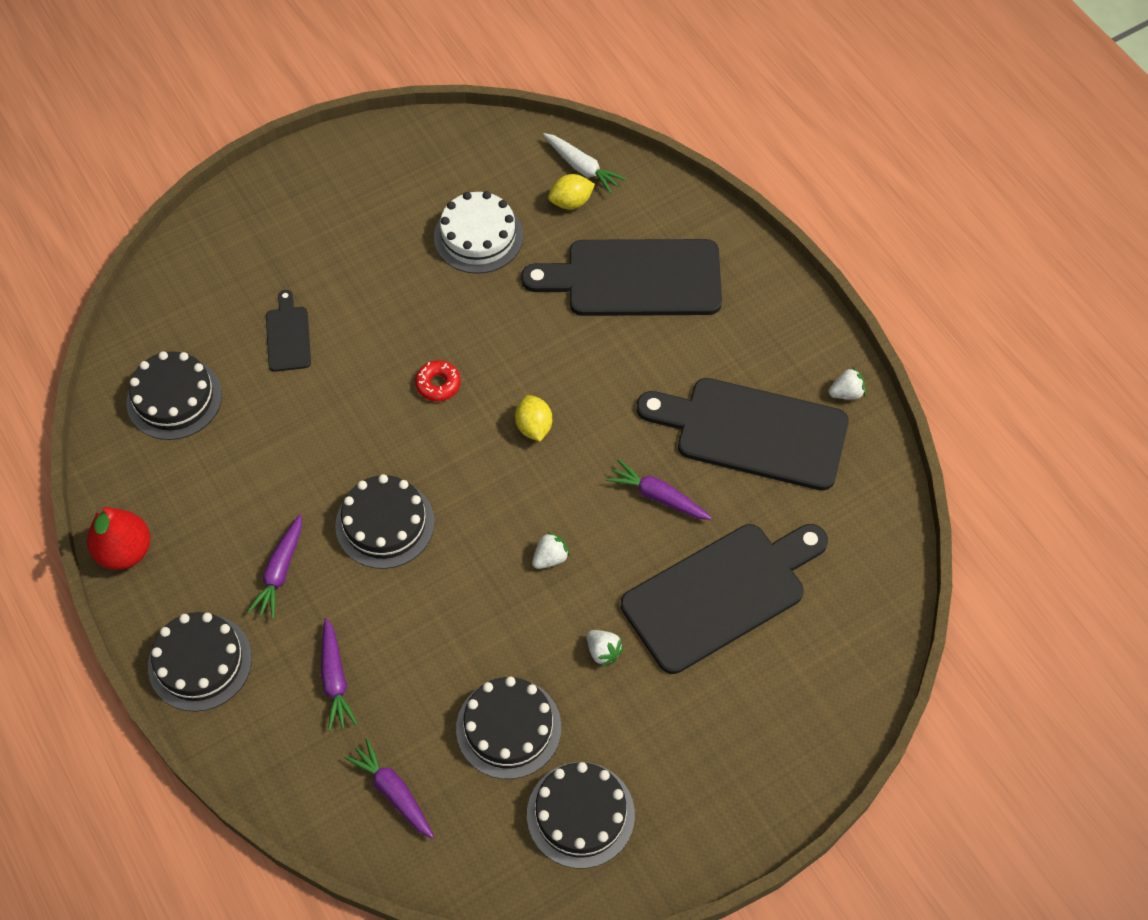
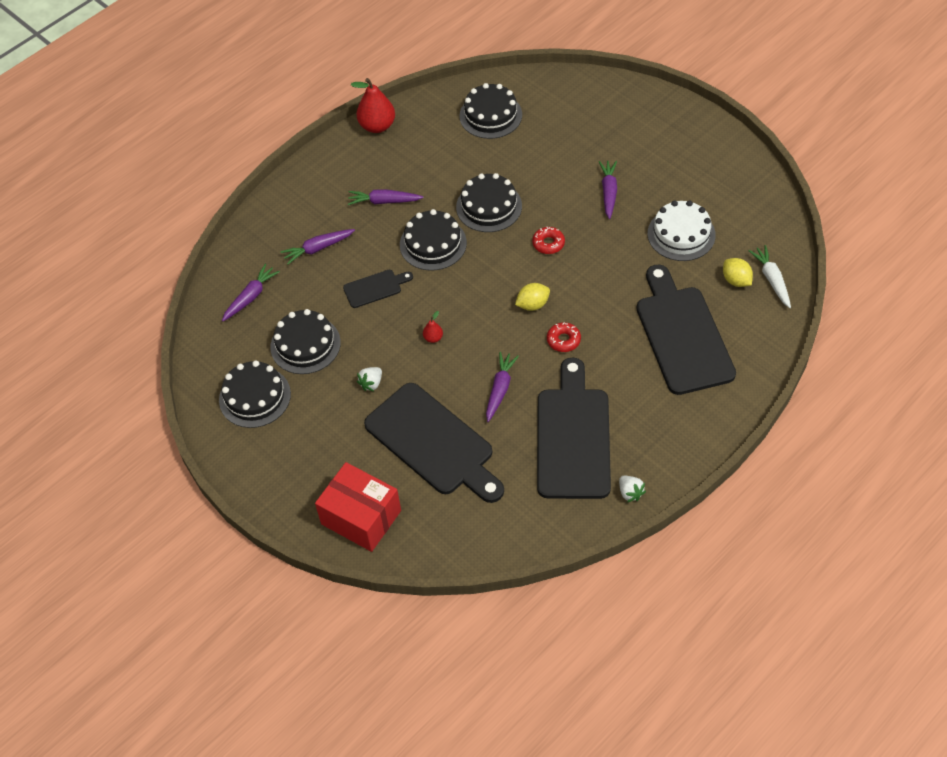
camera: 80 degrees right, 5 degrees down
(200, 662) = (314, 182): black cake -> black cake (489, 206)
(288, 336) = (558, 156): black cutting board -> black cutting board (375, 288)
(377, 295) = (608, 192): none -> purple carrot
(550, 558) = (433, 338): white strawberry -> red pear
(582, 167) = (772, 280): white carrot -> white carrot turned 135 degrees clockwise
(602, 406) = (563, 340): none -> red donut
(815, 705) = (361, 517): none -> red box

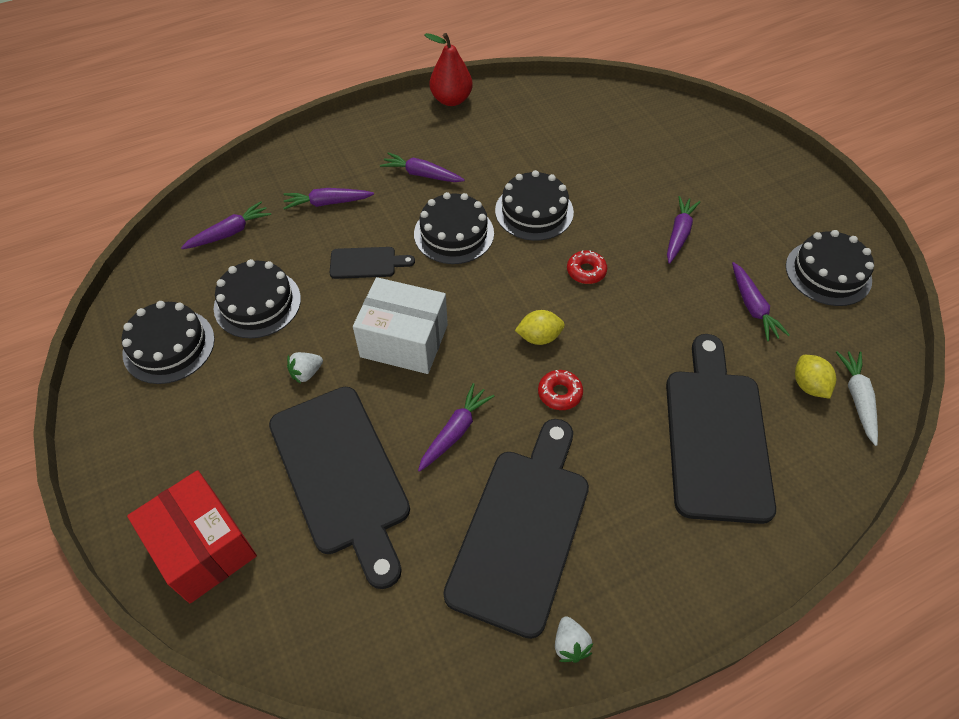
camera: 15 degrees right, 0 degrees up
(433, 338) = (404, 341): red pear -> white box
(490, 115) = (575, 120): black cake -> black cake (828, 273)
(681, 234) = (752, 307): white cake -> purple carrot

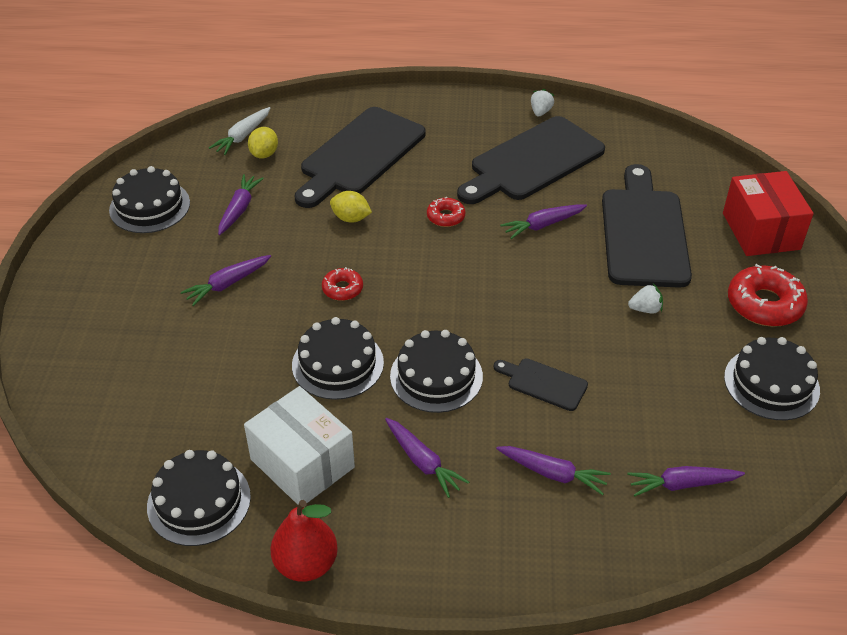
camera: 150 degrees left, 10 degrees down
(186, 434) = (764, 304): none -> red donut
(257, 303) = (672, 389): black cake -> black cake (199, 501)
(404, 341) = (546, 300): white box -> white box (302, 463)
(539, 337) = (429, 257): yellow lemon -> yellow lemon (351, 218)

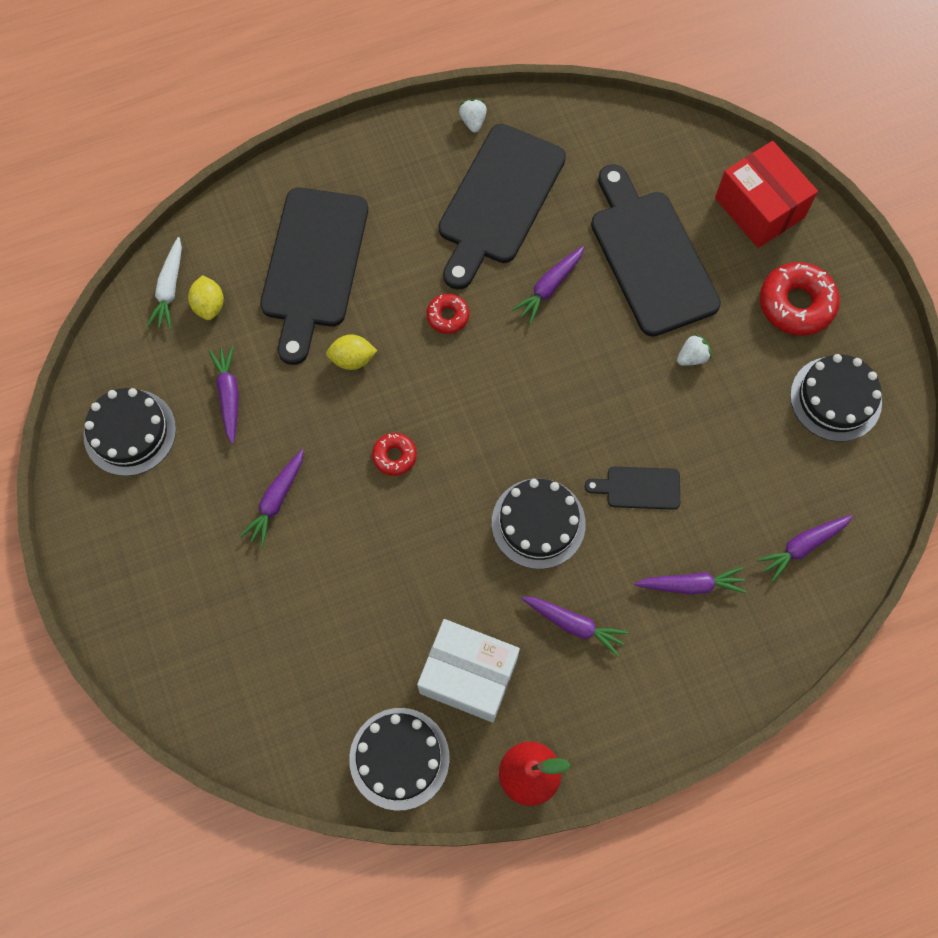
camera: 25 degrees left, 25 degrees up
(337, 364) = (439, 550): black cake -> none

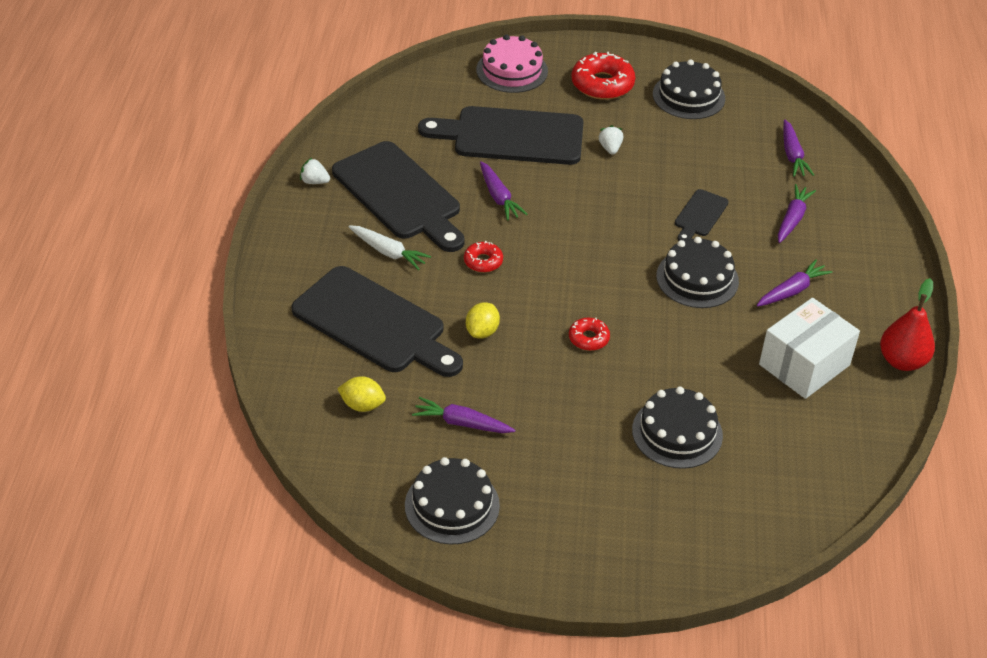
camera: 65 degrees left, 25 degrees down
(169, 288) = (324, 426): white carrot -> white carrot (388, 252)
(276, 500) = (583, 426): purple carrot -> none
(399, 758) = (855, 431): black cake -> black cake (677, 432)
(759, 208) = (512, 70): red box -> pink cake

